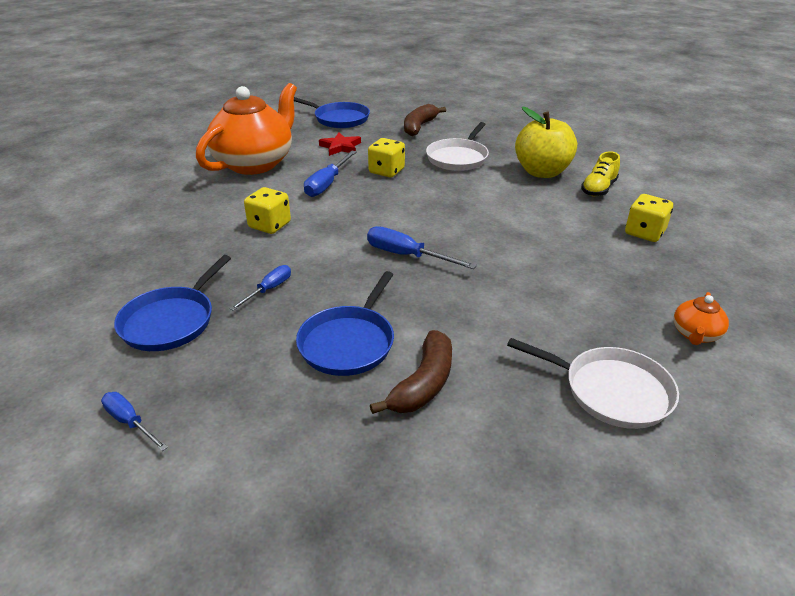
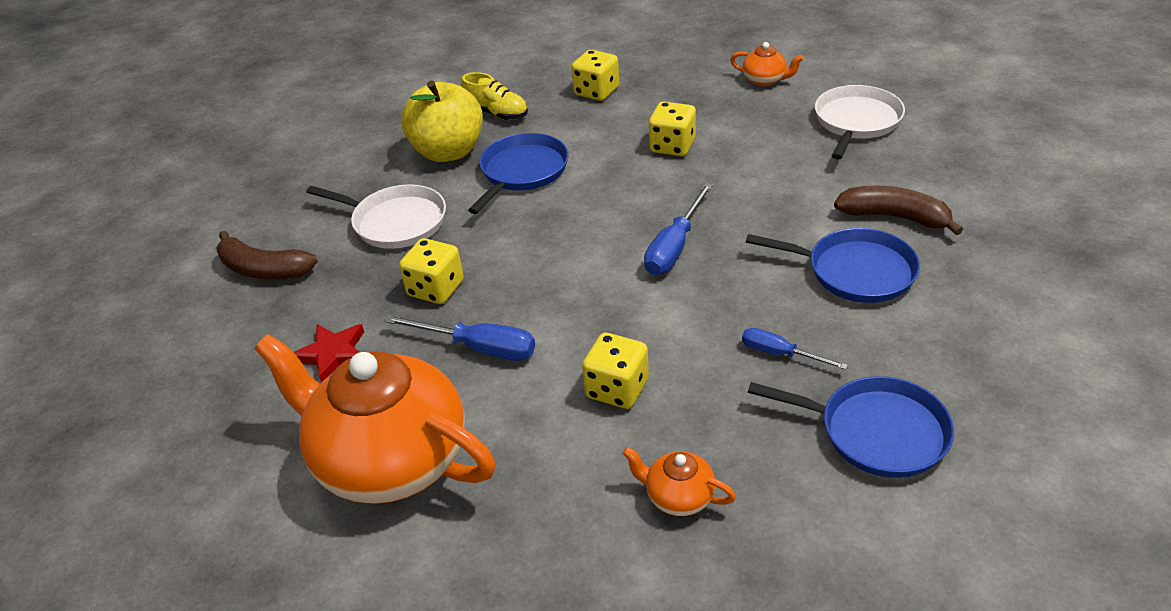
camera: 90 degrees left, 5 degrees up
(130, 422) = (1052, 410): blue screwdriver -> none
(174, 240) = (678, 497): none -> orange teapot
(339, 119) = (195, 377): blue pan -> blue pan (522, 172)
(553, 265) = (672, 146): none -> yellow dice

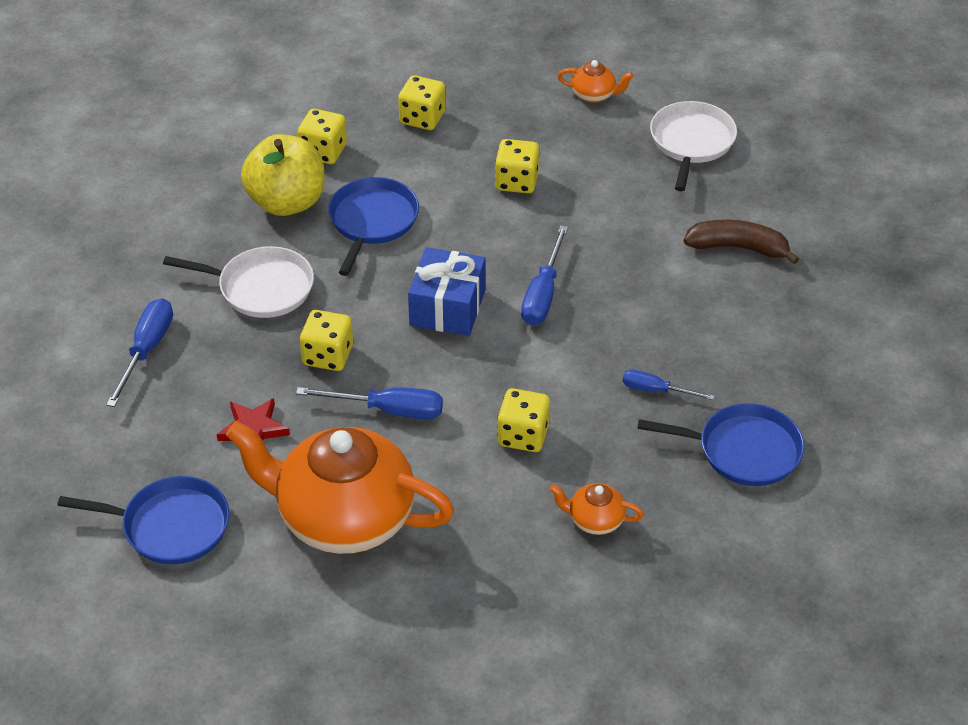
camera: 15 degrees left, 5 degrees up
(264, 270) = (147, 350): brown banana -> blue screwdriver
(497, 114) = (323, 152): yellow shoe -> yellow dice
(572, 252) = (447, 307): none -> blue gift
(855, 271) = (709, 306): blue pan -> blue pan (170, 526)

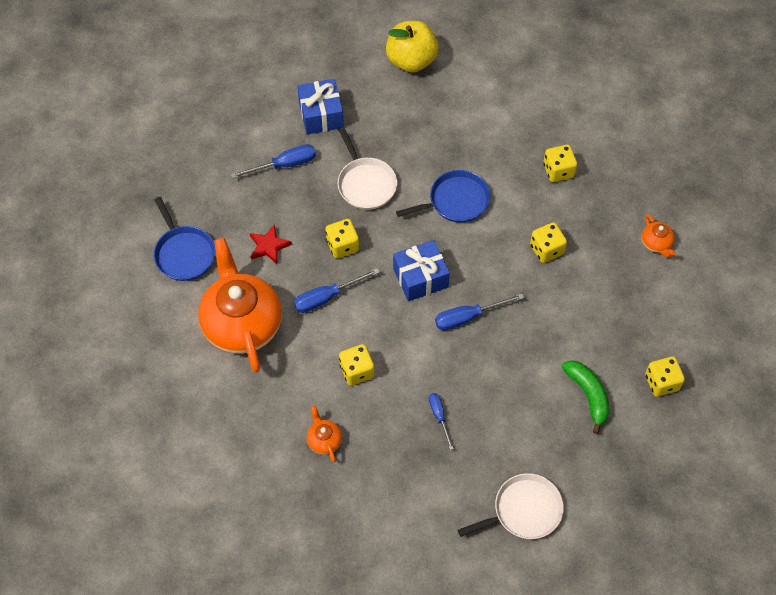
camera: 55 degrees right, 15 degrees up
(112, 276) = (321, 115): none -> blue gift
(287, 202) = (437, 152): yellow apple -> yellow apple (411, 60)
(323, 152) = (489, 143): yellow dice -> yellow dice (661, 382)
(388, 410) = (326, 297): blue screwdriver -> blue screwdriver turned 90 degrees clockwise
(691, 142) = (659, 319): white pan -> white pan (523, 510)
(738, 248) = (588, 395): brown banana -> green banana
(743, 450) = (428, 486): blue pan -> none

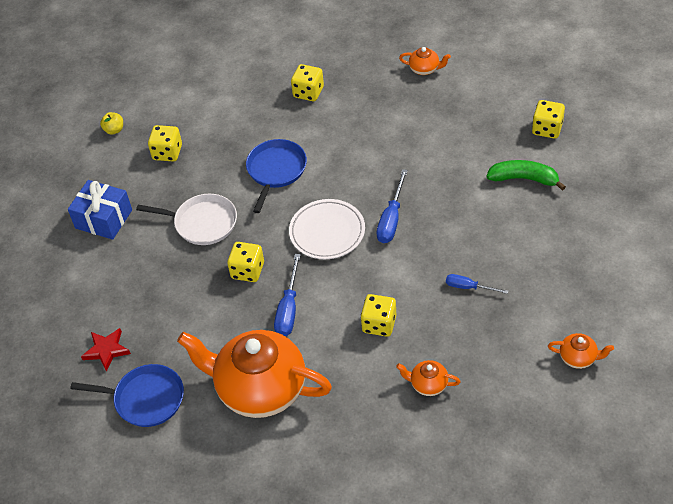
camera: 50 degrees left, 10 degrees down
(269, 246) = (199, 326): red star -> red star (106, 350)
(284, 165) = (127, 272): blue screwdriver -> none
(411, 60) = (114, 130): yellow apple -> yellow apple, size x0.42
(420, 278) = (327, 232): blue gift -> white plate
(426, 541) = (578, 358): none -> orange teapot
(523, 510) = (597, 274): white pan -> none
(546, 249) = (372, 136): yellow dice -> yellow dice (167, 152)

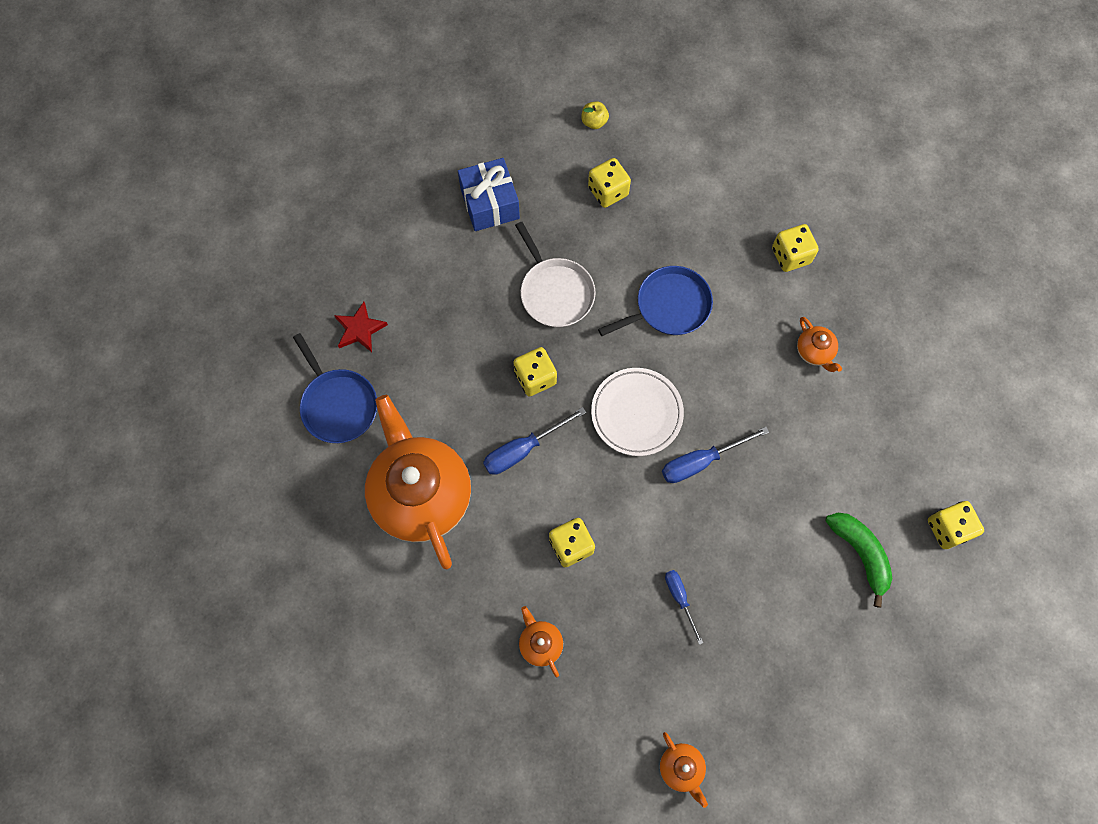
camera: 45 degrees right, 20 degrees up
(425, 69) = (921, 343): orange teapot -> orange teapot (814, 352)

